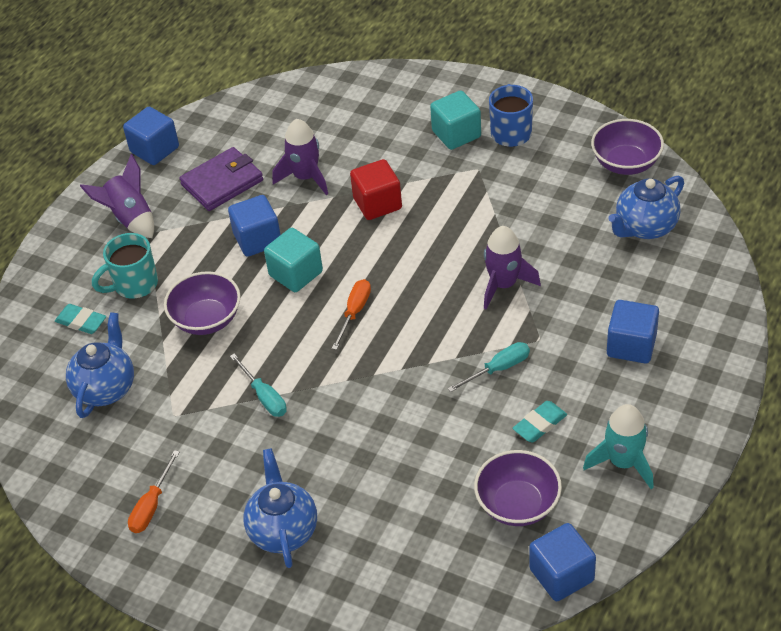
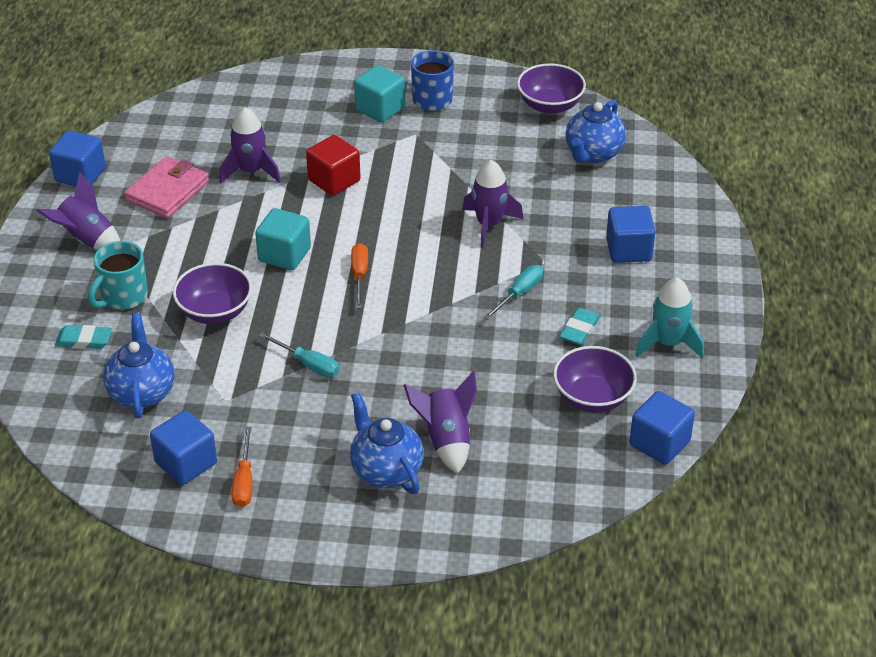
camera: 25 degrees left, 5 degrees down
(222, 182) = (167, 191): purple wallet -> pink wallet
(257, 239) = (230, 233): blue cube -> blue cube (186, 463)
(354, 513) = (446, 440): none -> purple rocket

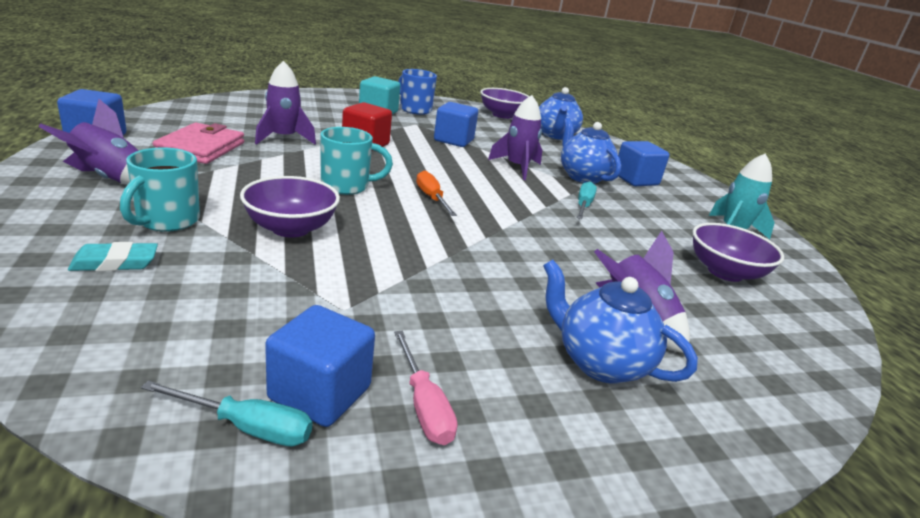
camera: 25 degrees left, 15 degrees down
(142, 392) = (218, 311): blue teapot -> blue teapot (582, 177)
(244, 481) = (424, 406): orange screwdriver -> pink screwdriver
(284, 255) = (347, 186): turquoise cube -> turquoise mug
(308, 364) = (427, 266): turquoise screwdriver -> turquoise screwdriver (247, 427)
(579, 329) = (657, 226): turquoise eraser -> none
(659, 443) = (823, 303): blue cube -> blue cube (453, 140)

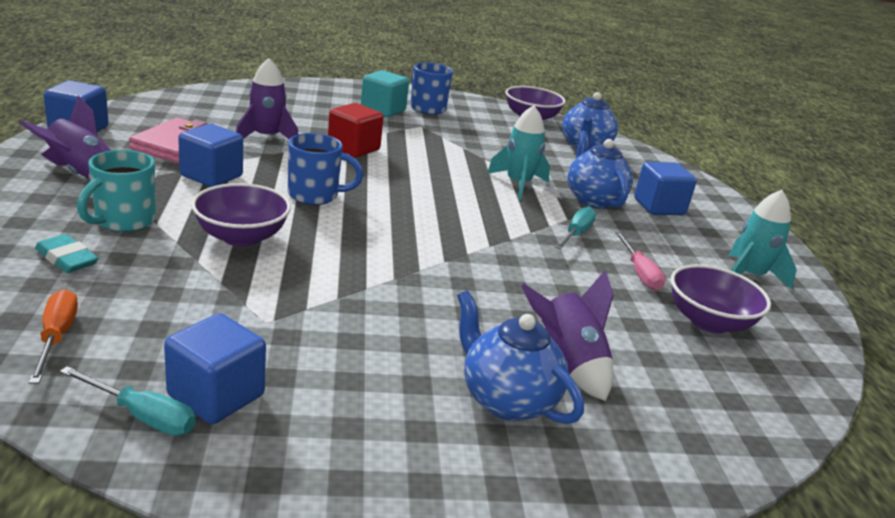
camera: 10 degrees right, 0 degrees up
(115, 262) = (66, 258): turquoise eraser -> turquoise eraser turned 45 degrees clockwise
(347, 186) = (315, 195): turquoise mug -> blue mug
(424, 406) = (308, 418): pink screwdriver -> pink screwdriver (639, 273)
(432, 198) = (403, 214): orange screwdriver -> orange screwdriver (57, 337)
(453, 140) = (457, 148): blue cube -> blue cube (211, 176)
(517, 167) = (518, 184): purple rocket -> turquoise rocket

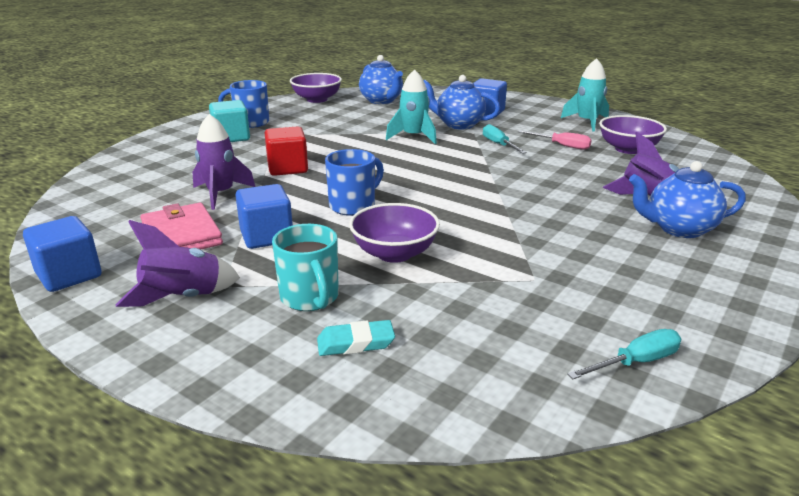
camera: 45 degrees left, 0 degrees up
(57, 337) = (494, 377): orange screwdriver -> none
(216, 395) = (623, 325): blue cube -> none

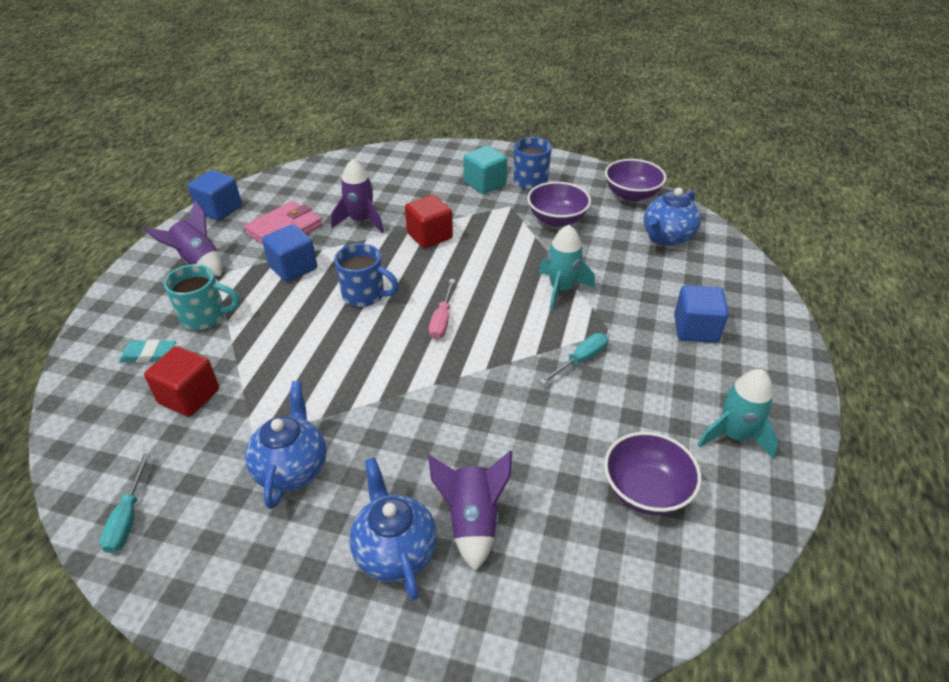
camera: 70 degrees right, 15 degrees up
(310, 298) = (205, 317): turquoise mug -> turquoise mug turned 135 degrees counterclockwise
(355, 343) = (149, 354): turquoise eraser -> turquoise eraser turned 60 degrees counterclockwise
(394, 253) = (281, 341): purple bowl -> purple bowl (557, 219)
(453, 315) = (189, 396): none -> red cube
(458, 124) = (628, 314): blue teapot -> blue teapot (292, 469)
(562, 146) = (614, 418): pink screwdriver -> pink screwdriver (442, 320)
(636, 362) = (128, 518): turquoise screwdriver -> turquoise screwdriver turned 45 degrees clockwise

